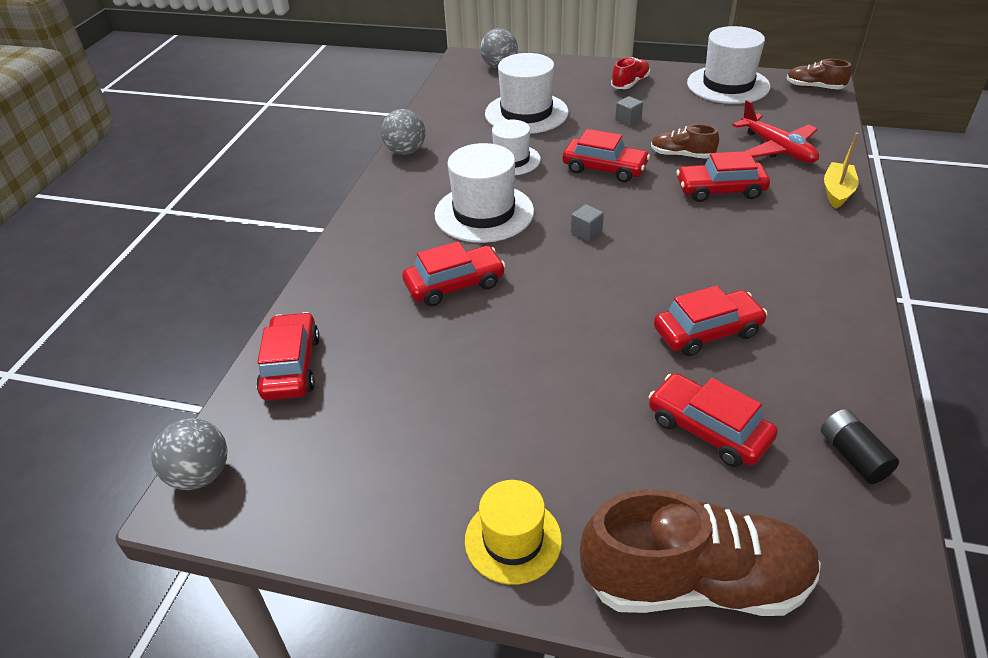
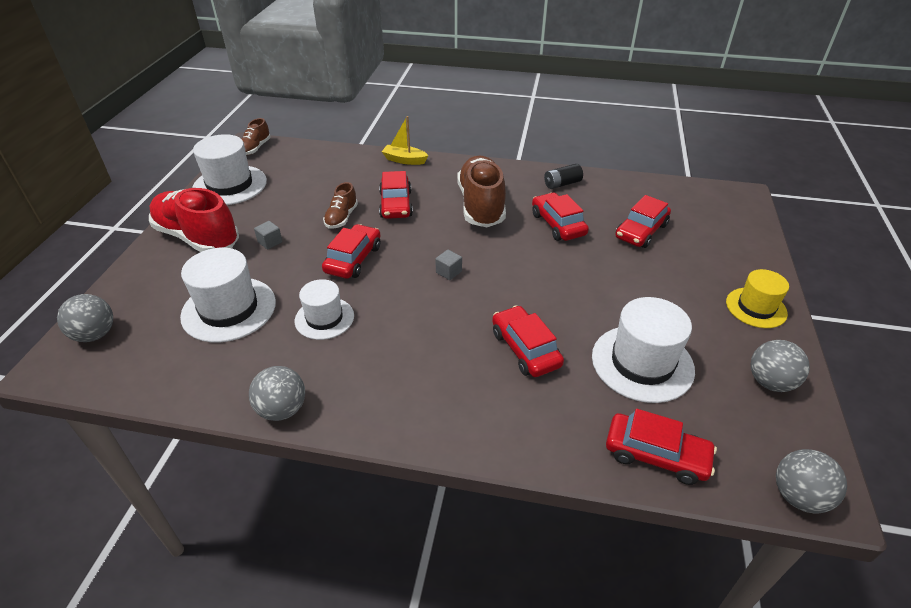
camera: 95 degrees left, 0 degrees up
(291, 366) = (656, 455): red car -> red car turned 150 degrees counterclockwise
(361, 505) = (770, 382): none -> grey ball
(484, 213) = (417, 335): white hat -> white hat (642, 363)
(630, 83) = (198, 237): red shoe -> red shoe, size x2.02
(695, 582) = (744, 244): brown shoe -> brown shoe (481, 205)
(777, 149) = (343, 175): red plane -> none
(853, 456) = (641, 189): black battery -> black battery (562, 184)

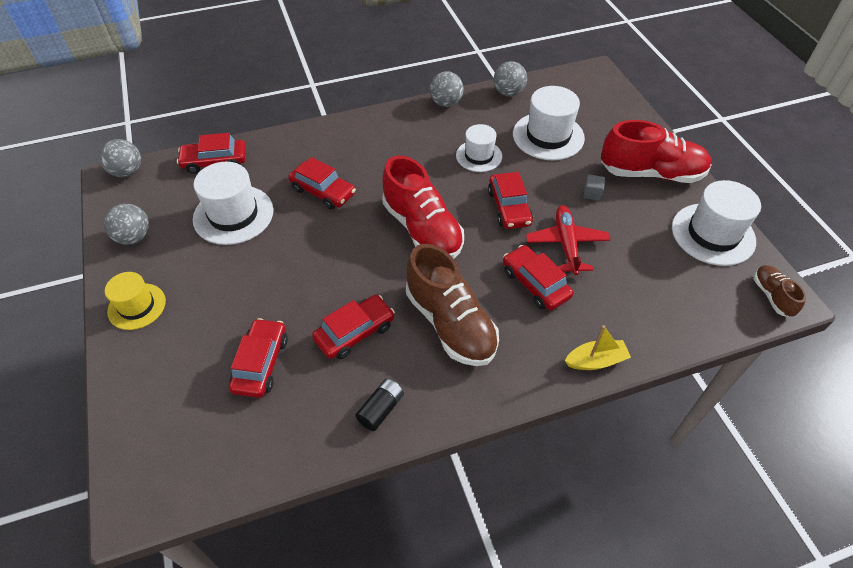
camera: 150 degrees right, 10 degrees up
(95, 334) = (602, 93): grey ball -> grey ball (508, 93)
(341, 218) = (566, 244): brown shoe -> red plane
(448, 272) = (422, 229): grey cube -> red shoe
(557, 224) = (355, 332): red car -> red car turned 75 degrees counterclockwise

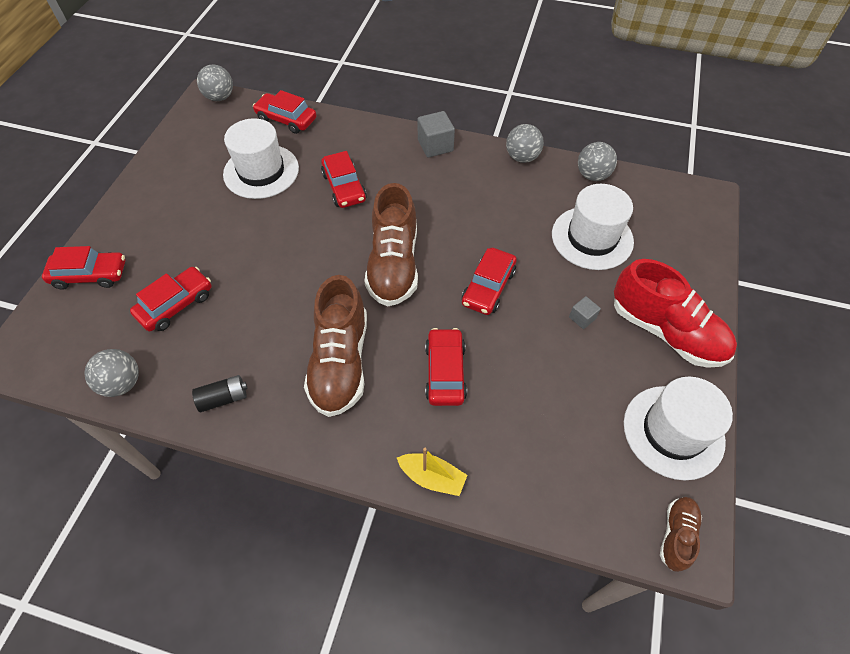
camera: 35 degrees right, 5 degrees up
(134, 237) = (180, 153): grey ball -> grey ball (122, 383)
(137, 306) = (137, 209): yellow hat -> none
(355, 332) = (261, 322): red car -> red car (90, 275)
(369, 124) = (435, 145): none -> grey cube
(422, 229) = (393, 264): red shoe -> brown shoe
(479, 156) = (506, 223): white hat -> none
(566, 244) = (509, 352): red plane -> none

